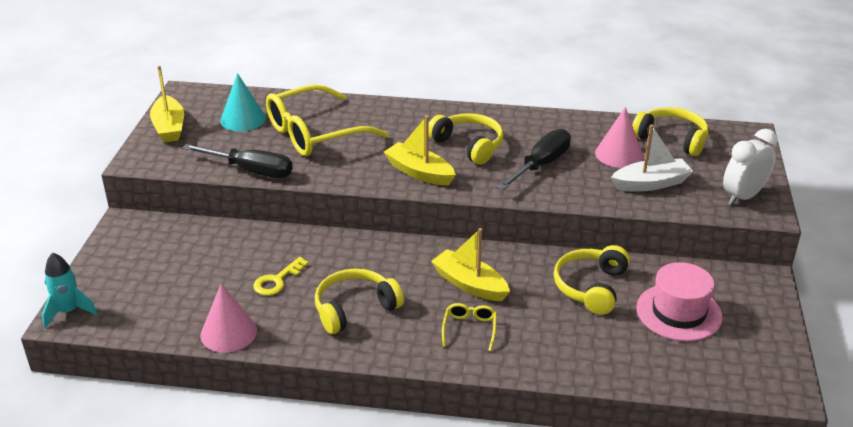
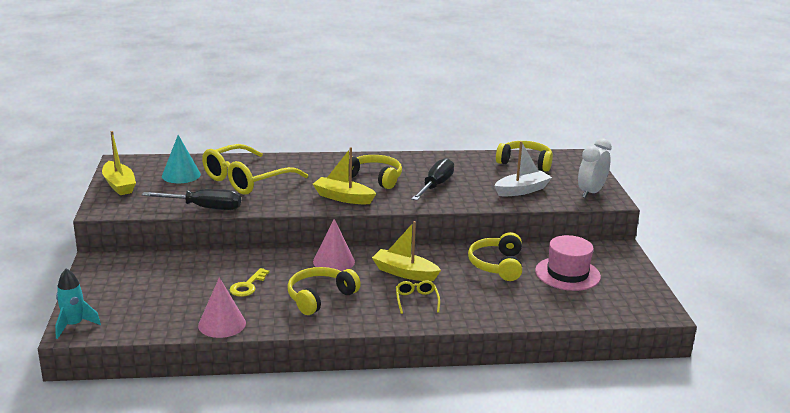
camera: 15 degrees left, 10 degrees down
(619, 154) = (490, 175): pink cone -> pink cone (334, 261)

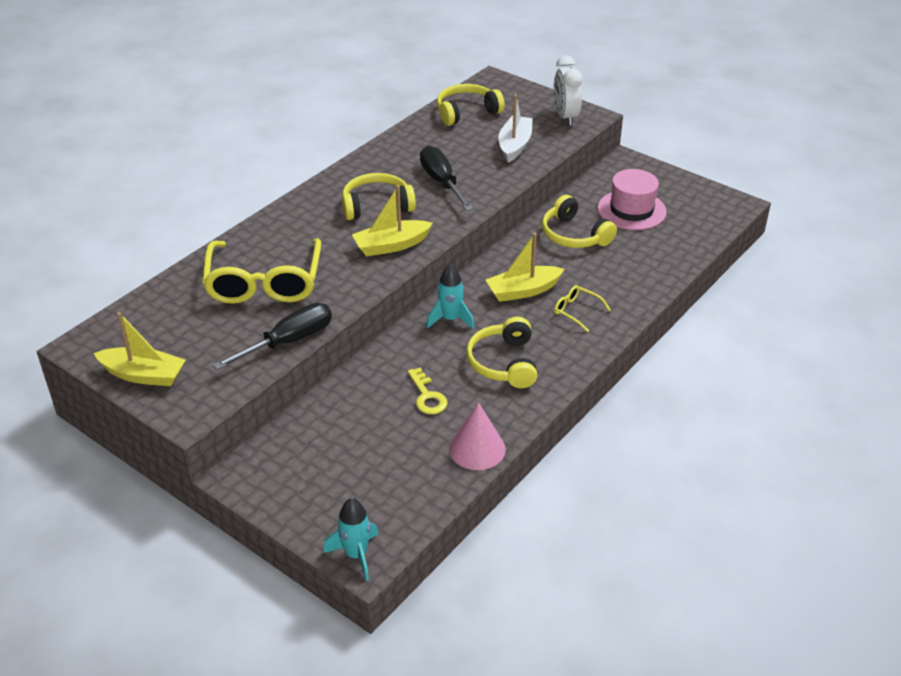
camera: 45 degrees left, 15 degrees up
(181, 175) = (185, 320): turquoise cone -> none
(334, 261) = (450, 319): pink cone -> turquoise rocket

